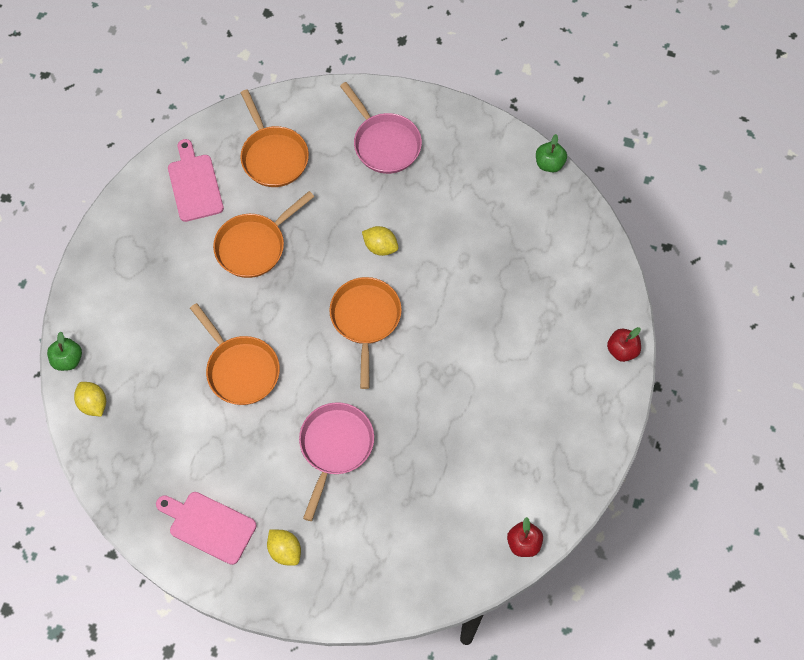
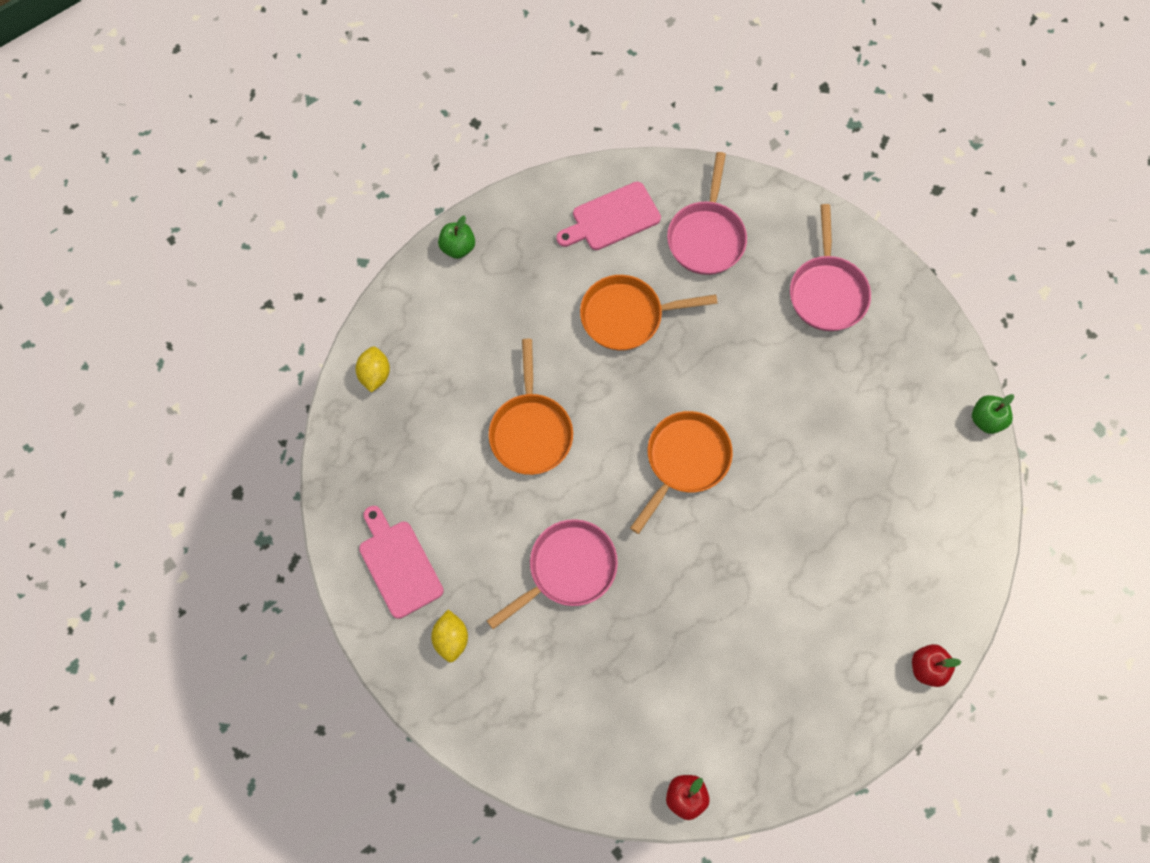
camera: 35 degrees right, 5 degrees up
(68, 360) = (381, 317): green apple -> green apple (458, 247)
(194, 184) = (611, 218): pink cutting board -> pink cutting board turned 135 degrees counterclockwise
(273, 156) = (706, 237): orange pan -> pink pan
(380, 247) = (750, 396): yellow lemon -> none

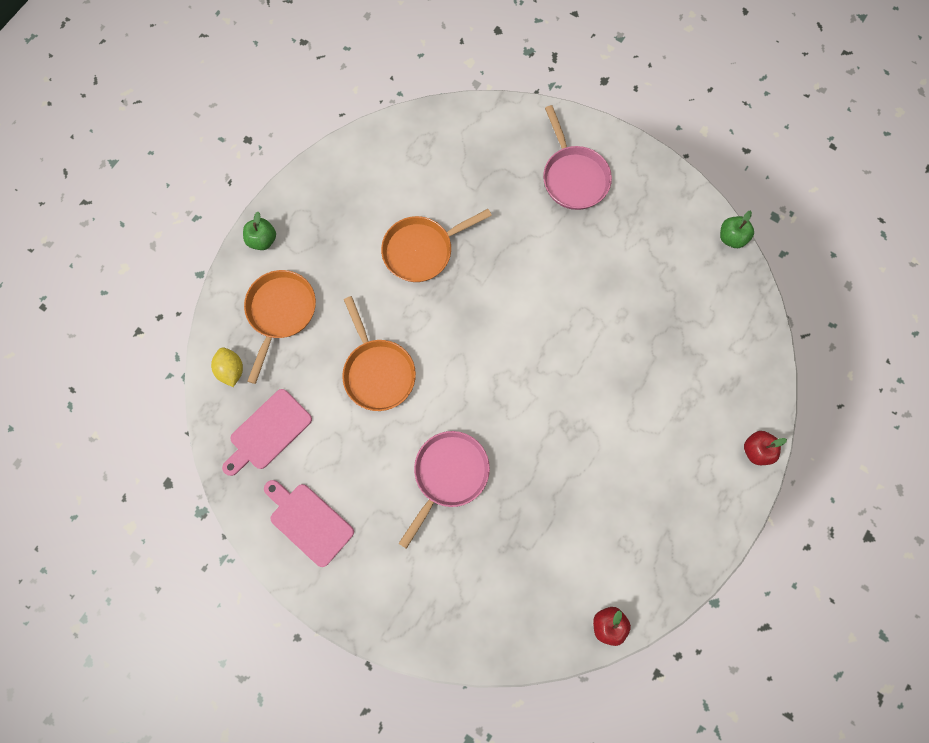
camera: 20 degrees left, 5 degrees up
(451, 638) = (374, 567): yellow lemon -> none
(611, 218) = (381, 174): pink cutting board -> pink cutting board (268, 432)
(684, 460) = (510, 352): orange pan -> orange pan (281, 312)
(706, 237) = (462, 164): pink pan -> none

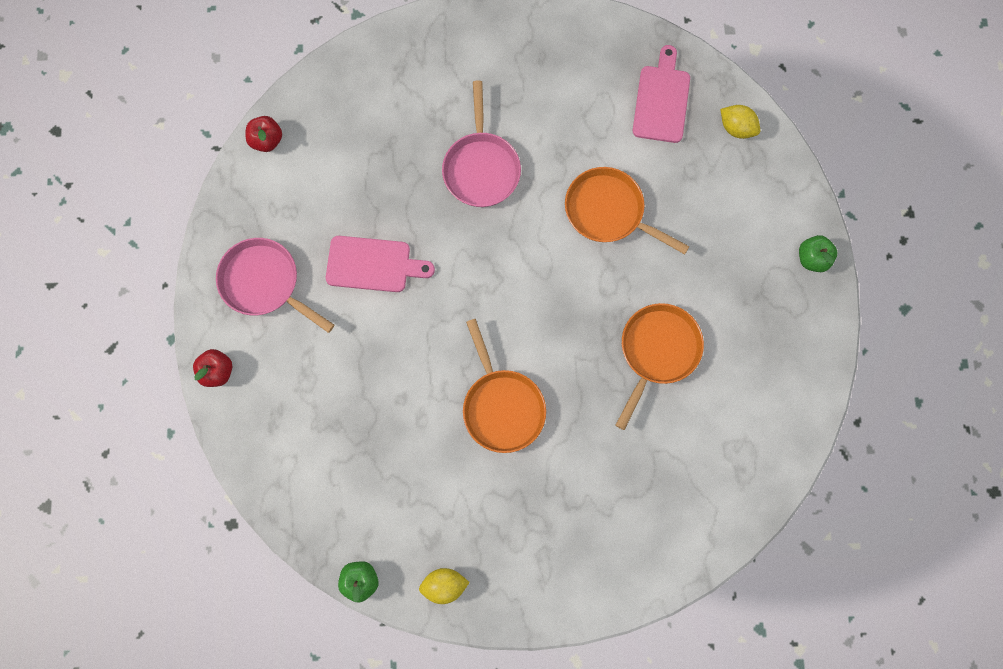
camera: 145 degrees right, 0 degrees up
(281, 312) = (738, 204): orange pan -> orange pan (502, 406)
(308, 521) = (570, 56): pink cutting board -> pink cutting board (373, 264)
(573, 177) = (565, 537): pink pan -> pink pan (264, 283)
(675, 199) = (444, 585): none -> yellow lemon

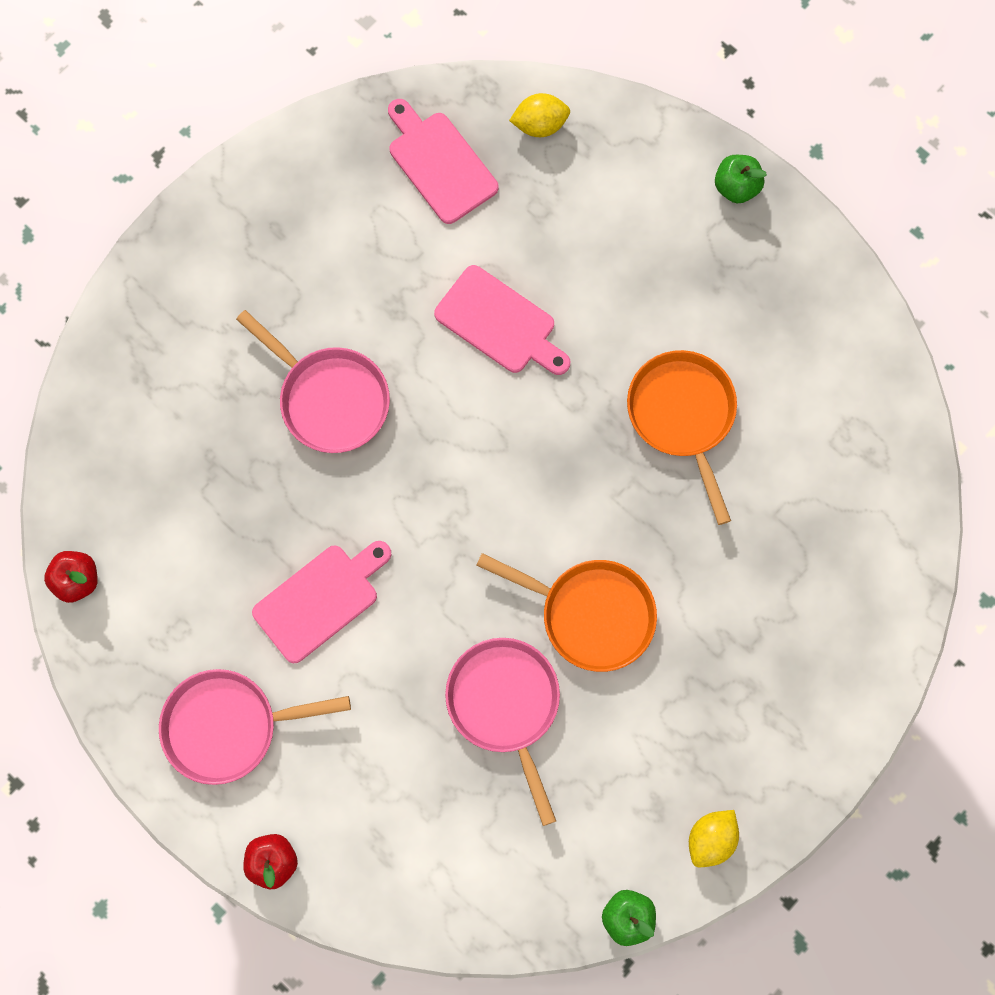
camera: 45 degrees left, 0 degrees up
(410, 410) = (505, 705): none -> pink pan
(609, 211) = (500, 323): orange pan -> pink cutting board

